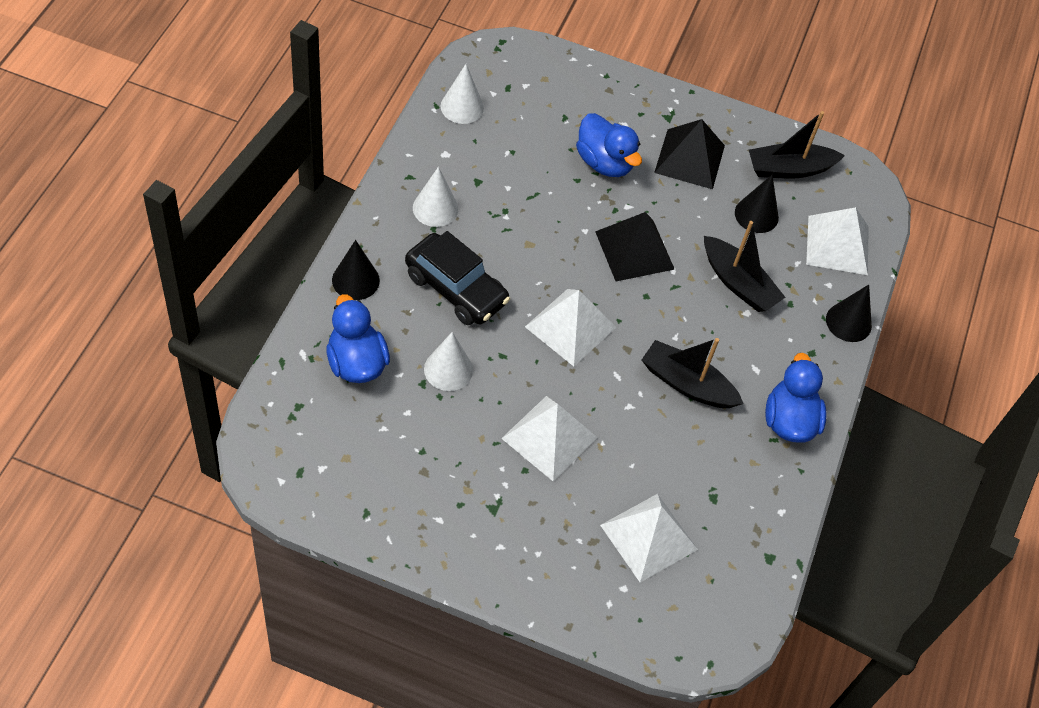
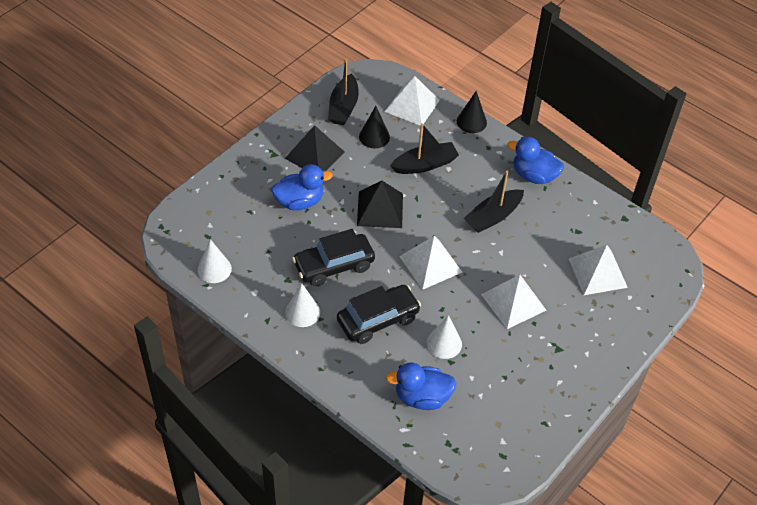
camera: 65 degrees left, 5 degrees down
(355, 280) = (350, 379): black cone -> none
(519, 222) = (334, 266): none -> black car

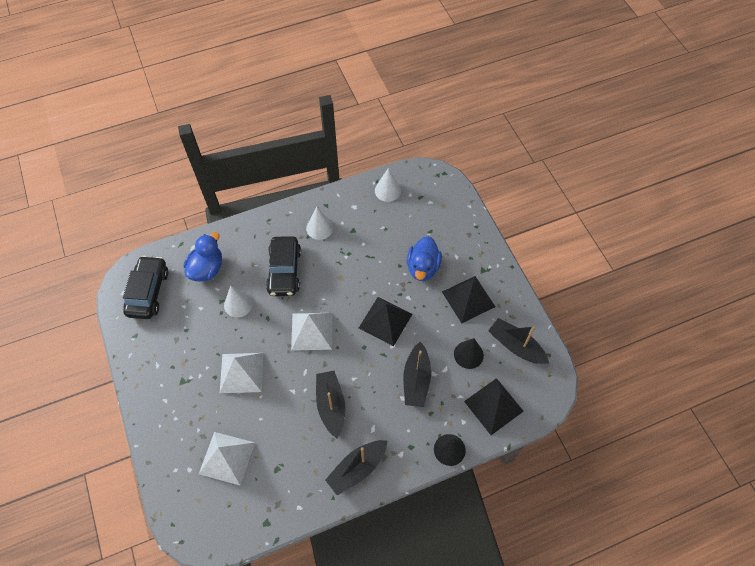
camera: 120 degrees right, 10 degrees up
(334, 266) = (348, 264): black car -> black car (148, 292)
(412, 106) = (493, 406): white pyramid -> black pyramid
(534, 176) = (357, 468): blue duck -> black boat

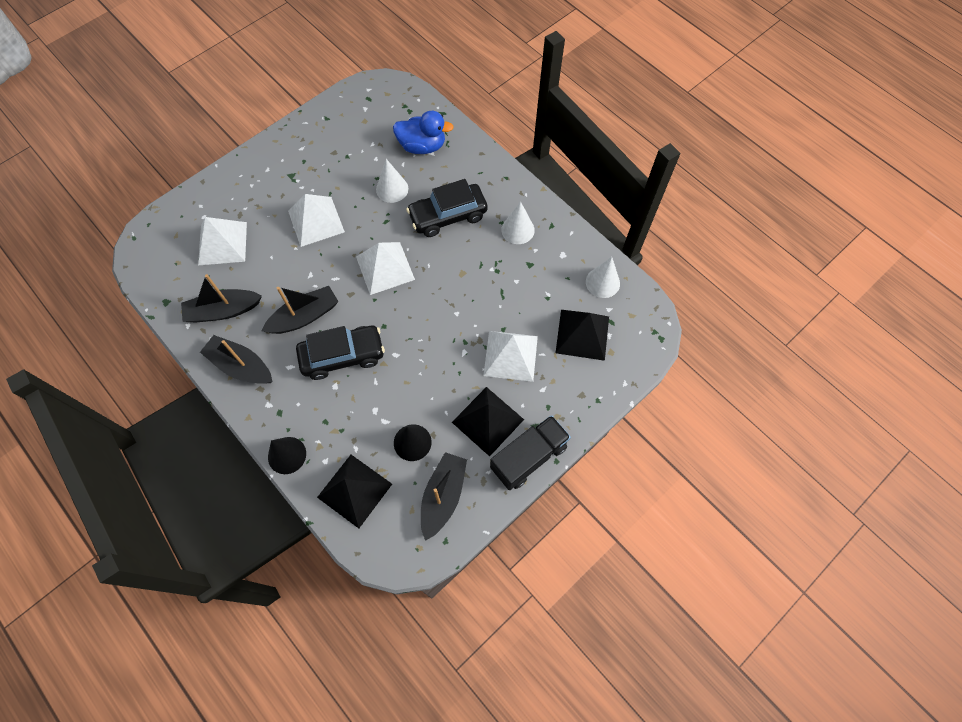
camera: 70 degrees right, 5 degrees up
(148, 292) = (377, 109): black car -> black car (343, 356)
(385, 321) = (424, 337): black pyramid -> black pyramid (582, 334)
(416, 380) = (361, 393): black boat -> black boat (223, 311)
(423, 267) = (510, 355): blue duck -> white pyramid
(504, 282) = (528, 457): none -> black truck

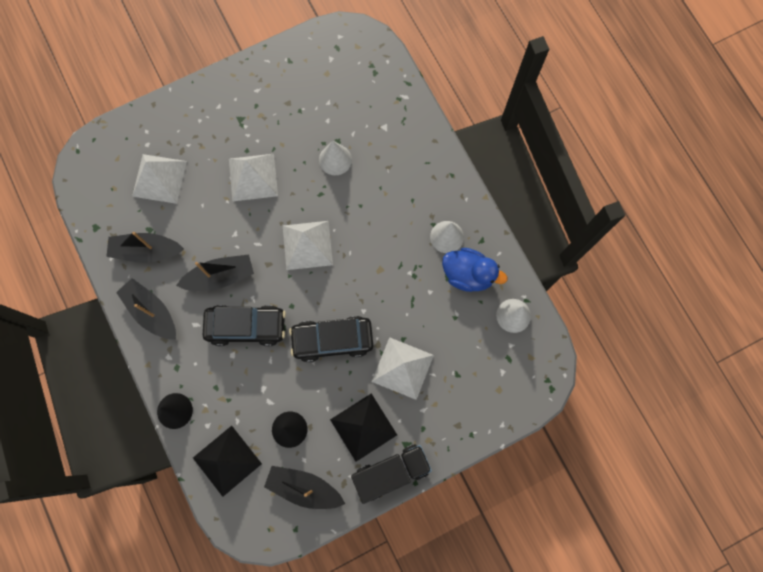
camera: 15 degrees right, 10 degrees up
(422, 146) = (377, 118): blue duck -> blue duck (468, 274)
(443, 496) = (304, 488): black boat -> black boat turned 105 degrees counterclockwise
(448, 216) = (382, 204): black car -> black car (332, 340)
(582, 334) = (477, 365): black pyramid -> none

